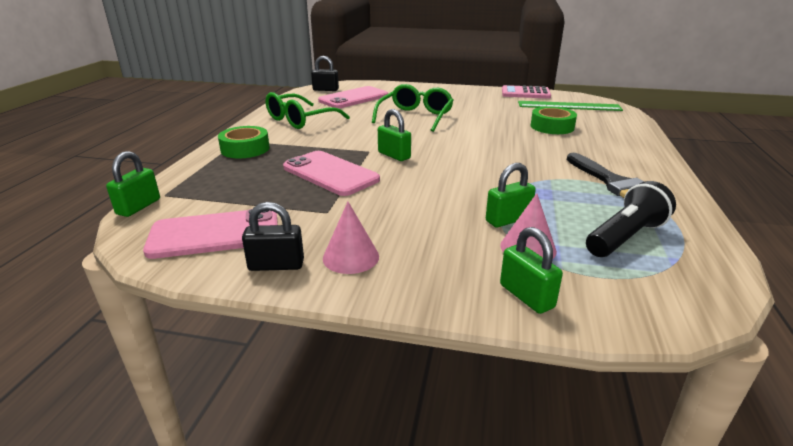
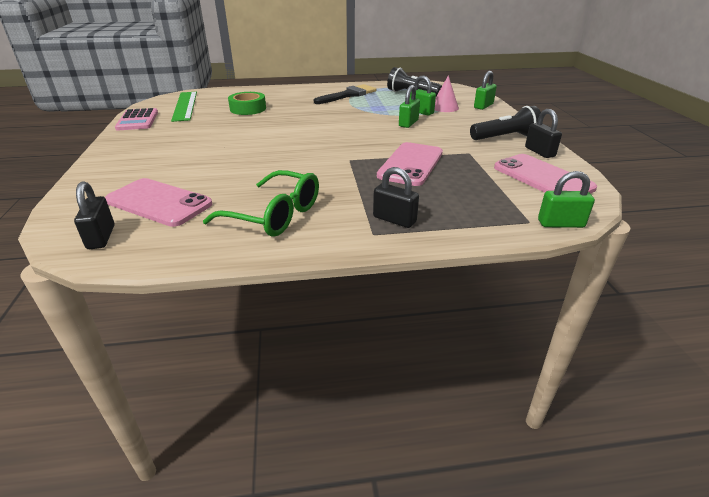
camera: 110 degrees left, 5 degrees up
(245, 149) = (394, 219): green tape -> black padlock
(351, 257) = (505, 137): pink cone -> black flashlight
(394, 155) = (352, 149): green padlock -> green padlock (408, 123)
(415, 117) = (236, 156): green glasses -> none

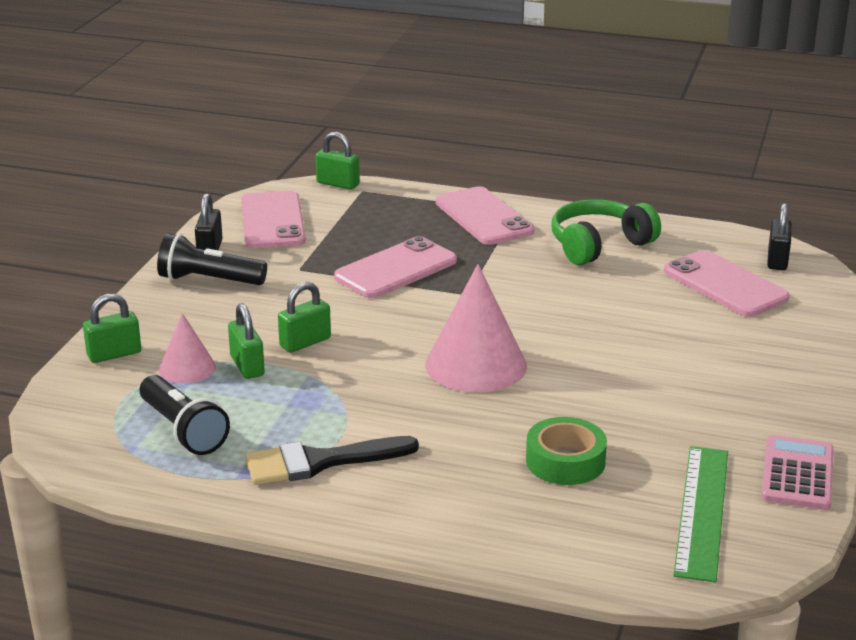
camera: 155 degrees left, 5 degrees down
(275, 215) = (599, 245): green glasses -> green headphones
(312, 130) = (476, 365): none -> pink cone
(394, 219) = (484, 217): black padlock -> pink phone

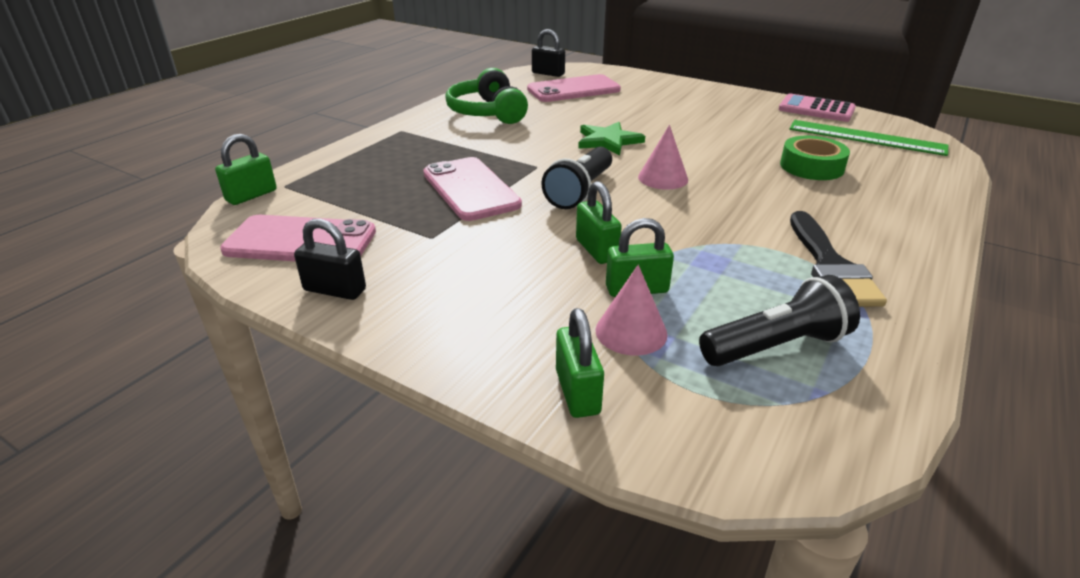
camera: 75 degrees left, 5 degrees up
(209, 280) = (416, 297): black flashlight -> black flashlight (580, 191)
(476, 365) = (663, 178): pink cone -> pink cone, size x0.56
(484, 217) = (400, 142): pink phone -> none
(561, 324) = (608, 141): none -> green star

